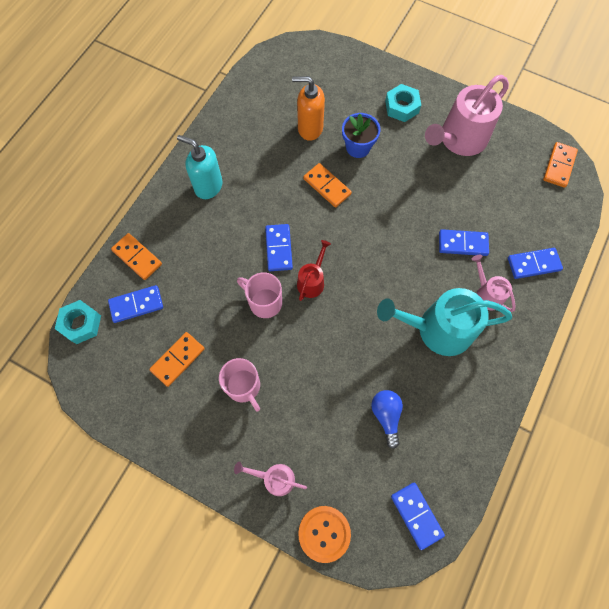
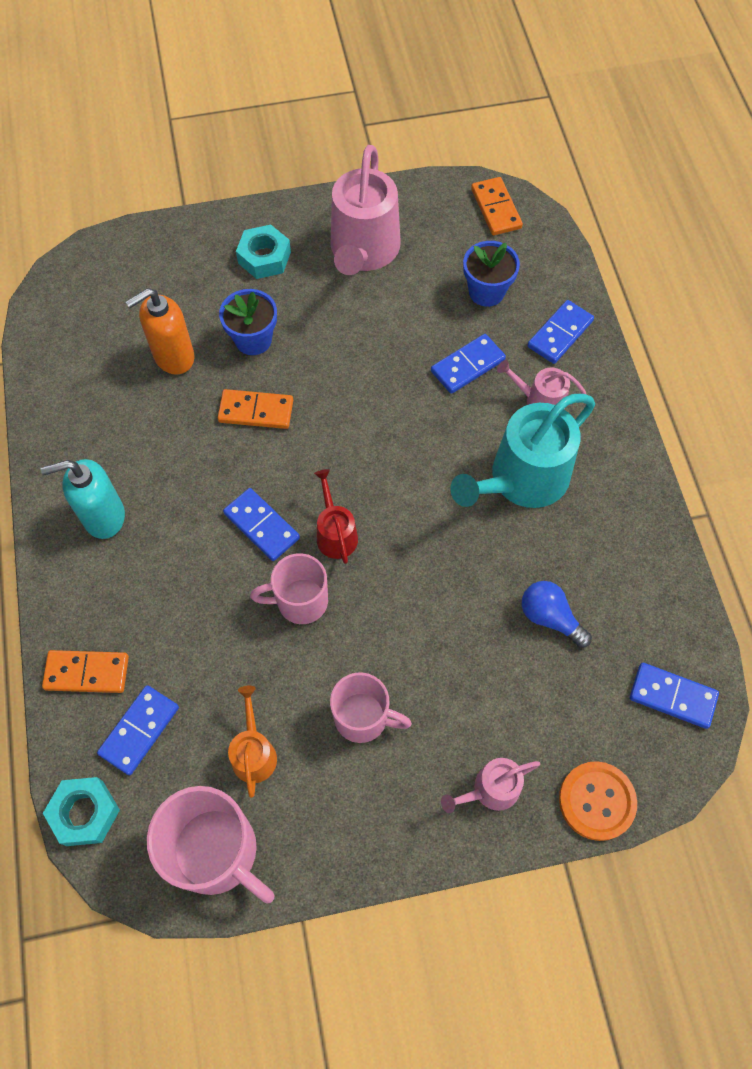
camera: 40 degrees left, 5 degrees down
(121, 393) = (217, 852): none -> pink mug
(178, 359) = (254, 752): orange domino -> orange watering can
(511, 210) = (486, 291): none -> blue flower pot

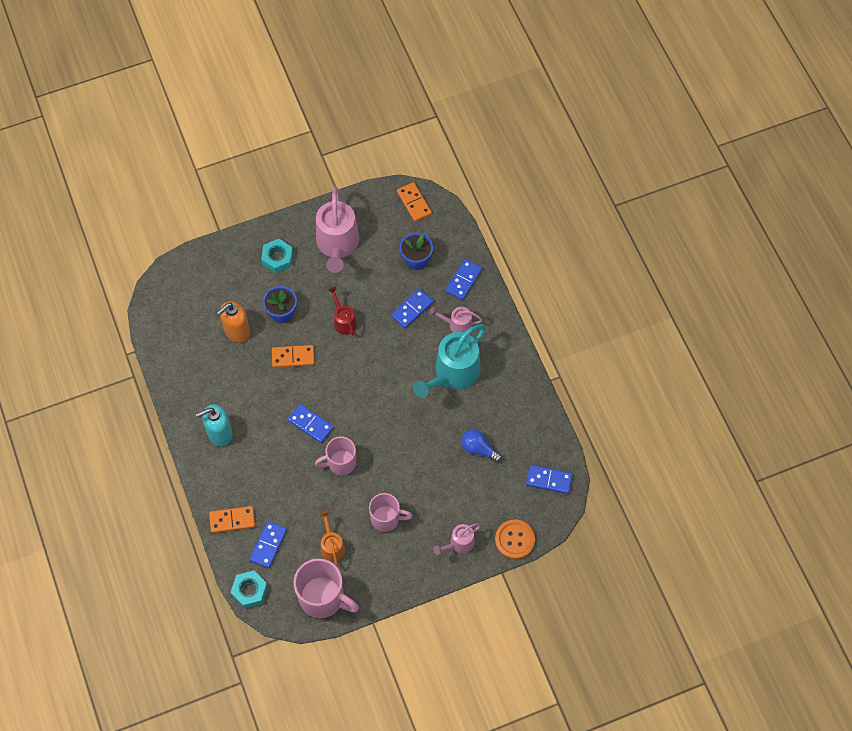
camera: 10 degrees left, 0 degrees up
(335, 533) = (353, 422): red watering can -> red watering can (344, 321)

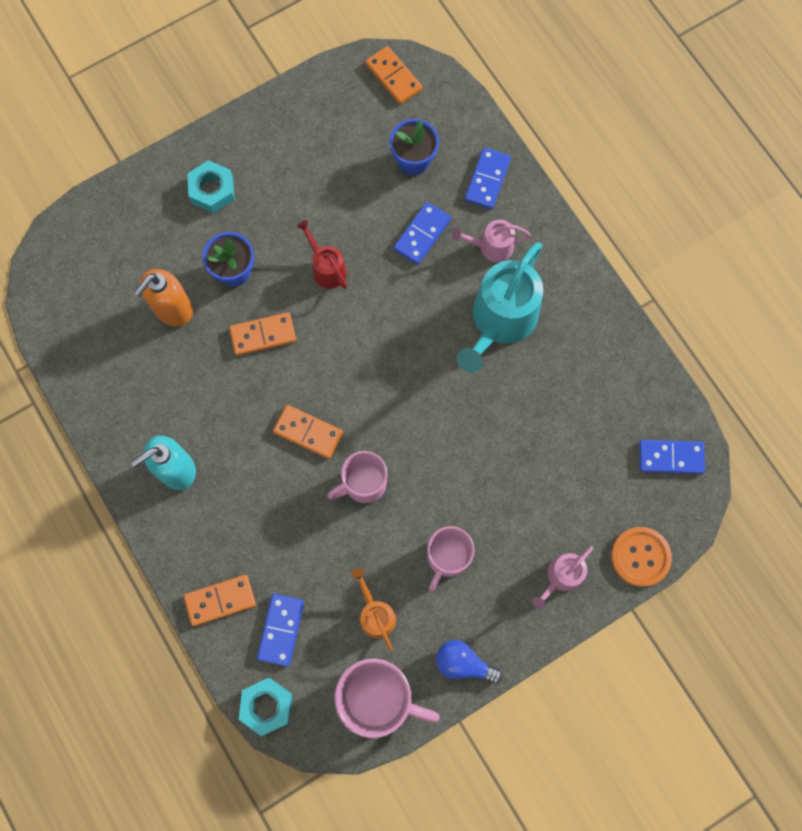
camera: 10 degrees left, 10 degrees up
(310, 424) = (308, 432): blue domino -> orange domino
(337, 244) = (295, 156): pink watering can -> none
(386, 518) = (447, 557): pink mug -> pink mug turned 120 degrees clockwise
(479, 449) = (560, 428): blue light bulb -> blue light bulb (463, 663)

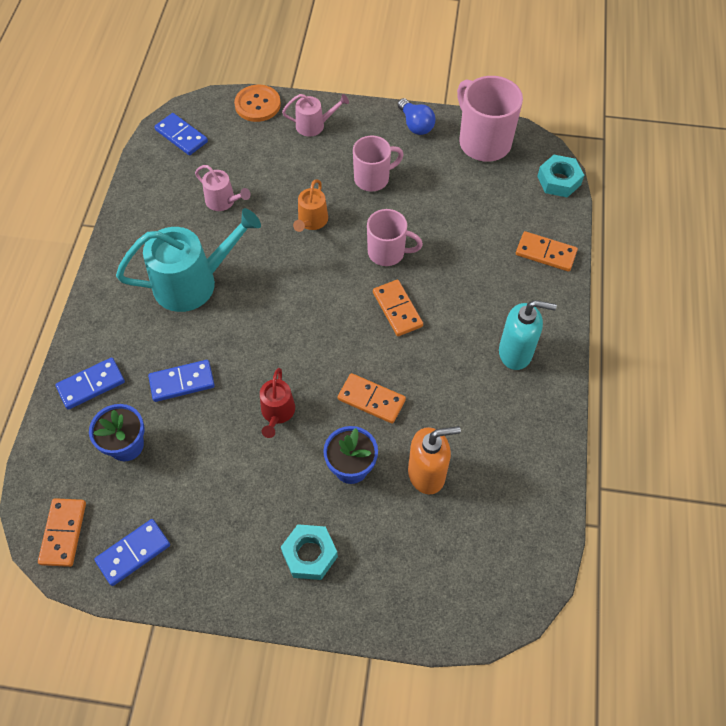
camera: 140 degrees left, 15 degrees down
(281, 630) = (516, 211): blue domino -> blue domino (133, 553)
(375, 614) = (447, 180): orange watering can -> orange watering can (311, 221)
(491, 247) = (144, 334): pink watering can -> pink watering can (223, 201)

